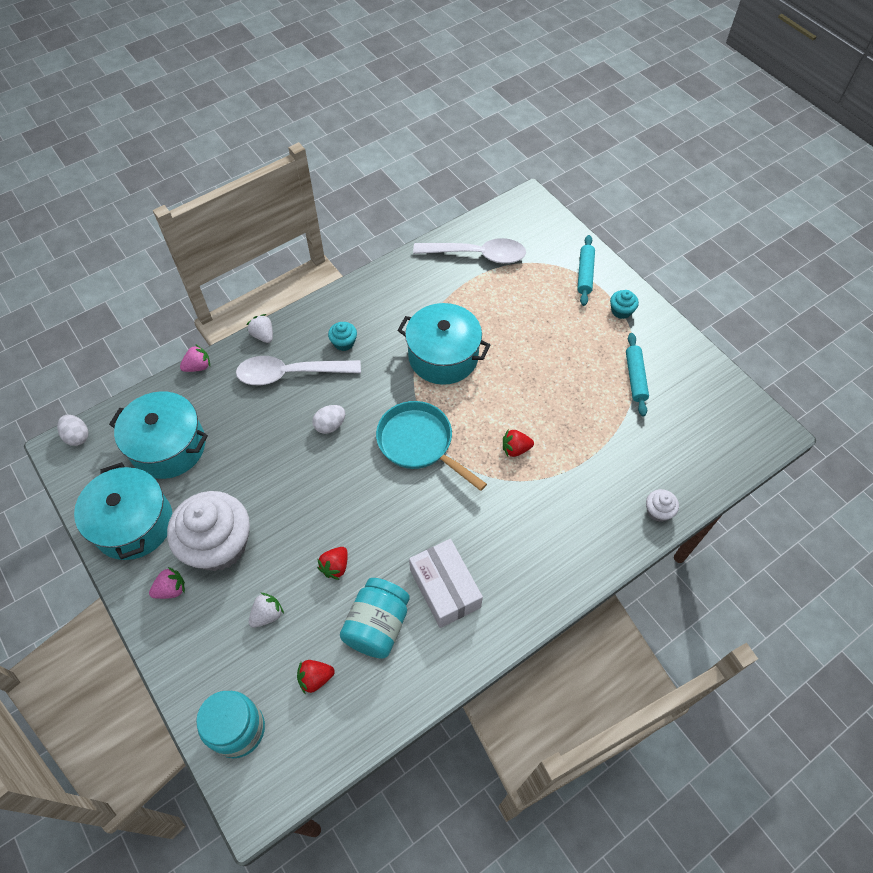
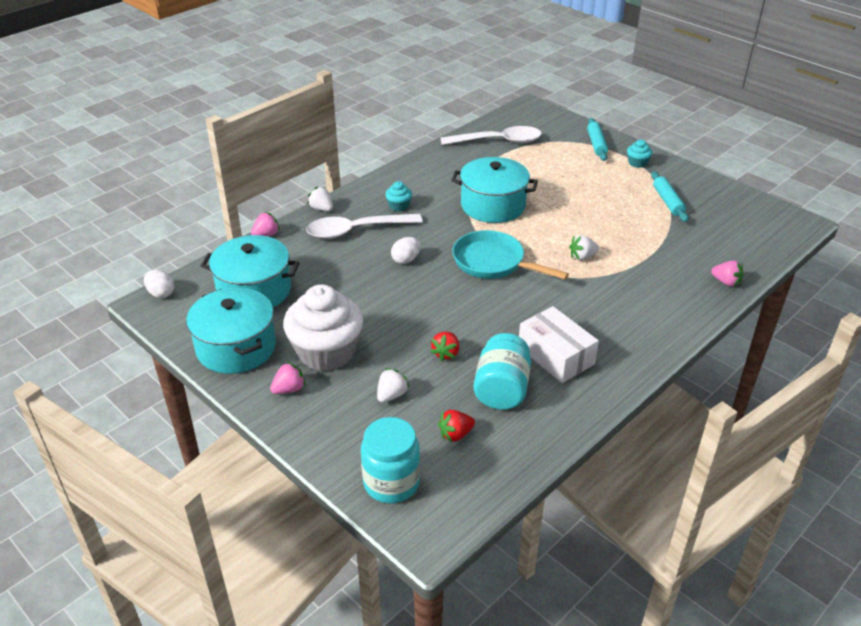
camera: 10 degrees left, 20 degrees down
(515, 449) = (582, 257): red strawberry -> white strawberry
(658, 511) = (726, 282): white cupcake -> pink strawberry

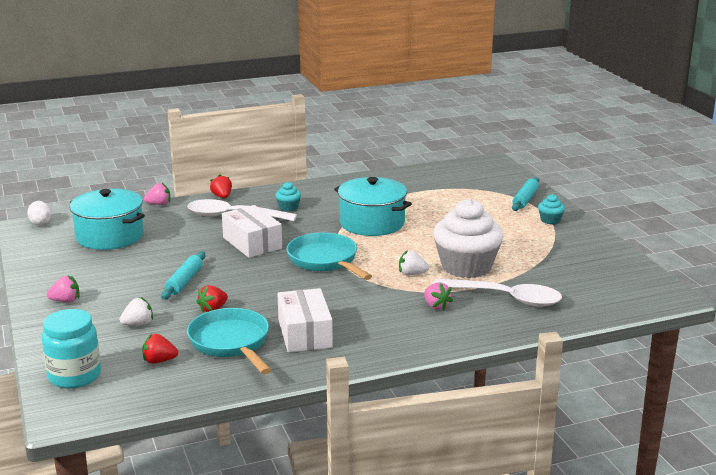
camera: 25 degrees right, 15 degrees down
(236, 347) = (57, 267): turquoise pot -> none
(321, 209) = (222, 196): white strawberry -> red strawberry
(326, 352) = (120, 285): white cupcake -> white cupcake (466, 266)
(406, 260) = (252, 243): white egg -> white box
(498, 141) = (431, 181): white spoon -> white spoon (506, 298)
(501, 389) = (231, 343): turquoise jar -> turquoise pan
(668, 201) = (546, 253): turquoise rolling pin -> turquoise rolling pin (184, 281)
(726, 282) = (532, 322): pink strawberry -> pink strawberry (436, 306)

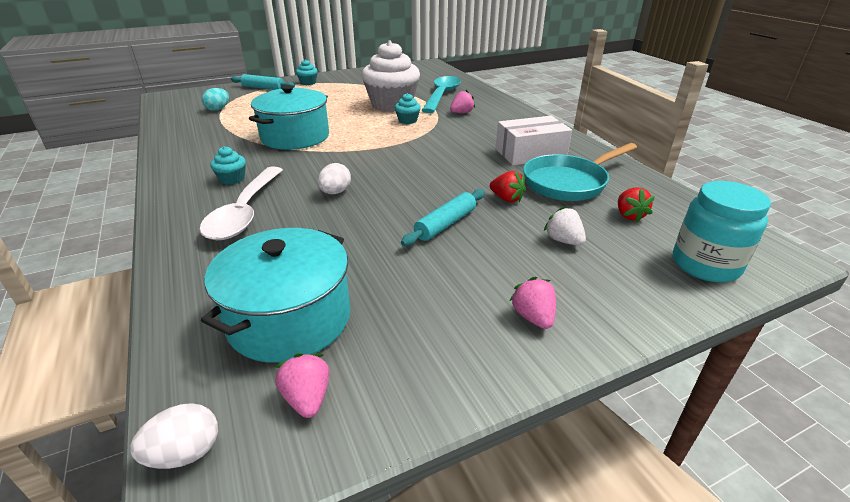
camera: 95 degrees left, 10 degrees up
(159, 204) = (162, 285): pink strawberry -> pink strawberry (307, 398)
(184, 281) = (445, 224): turquoise rolling pin -> turquoise rolling pin turned 60 degrees counterclockwise
(222, 196) = (165, 228): red strawberry -> none
(252, 243) = (335, 192): white box -> white egg
(325, 260) = (383, 153): turquoise pan -> none
(412, 274) = (407, 120): white strawberry -> turquoise cupcake
(451, 186) = (218, 109): none -> turquoise egg
(506, 298) = (442, 95): white spoon -> turquoise spoon

